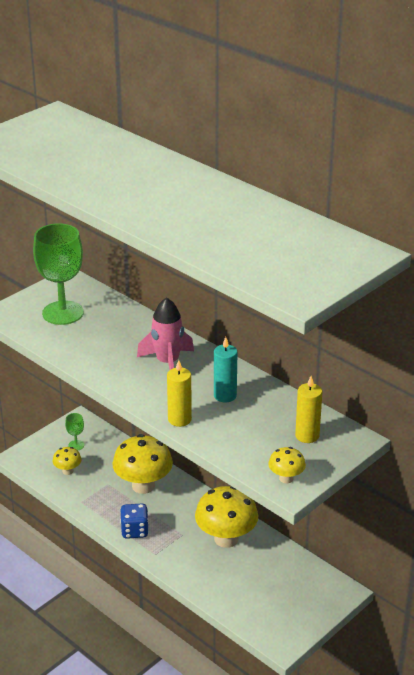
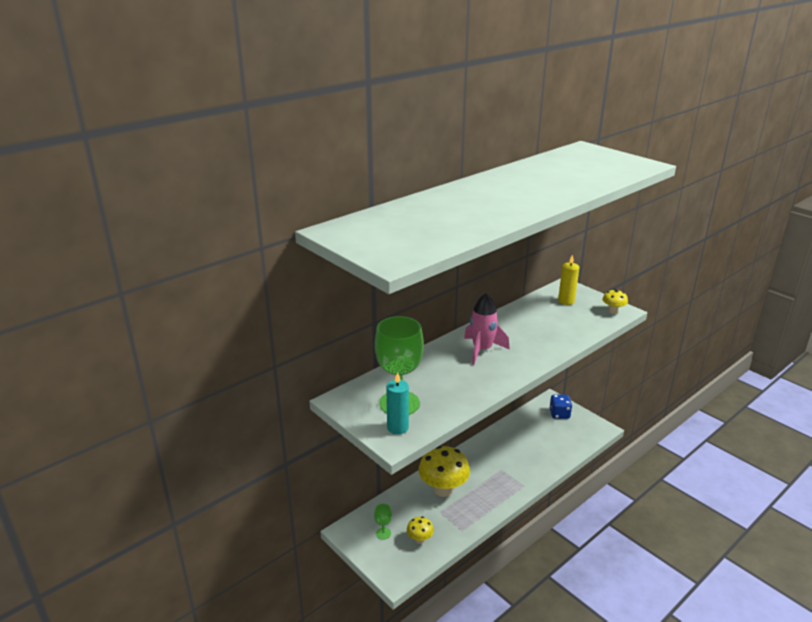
camera: 85 degrees left, 5 degrees down
(134, 531) = (498, 496): blue dice -> blue dice (559, 414)
(179, 419) = (556, 347): yellow candle -> none
(225, 395) = (524, 328): turquoise candle -> turquoise candle (397, 428)
(226, 539) = (505, 447): yellow mushroom -> none

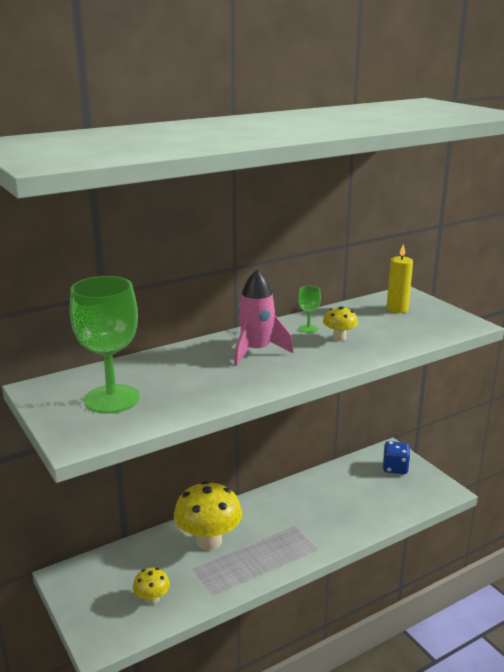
camera: 10 degrees right, 5 degrees down
(383, 533) = (108, 585): green goblet -> green goblet (308, 329)
(397, 428) = (91, 425): turquoise candle -> none
(613, 311) = (456, 324): yellow mushroom -> yellow mushroom (339, 338)

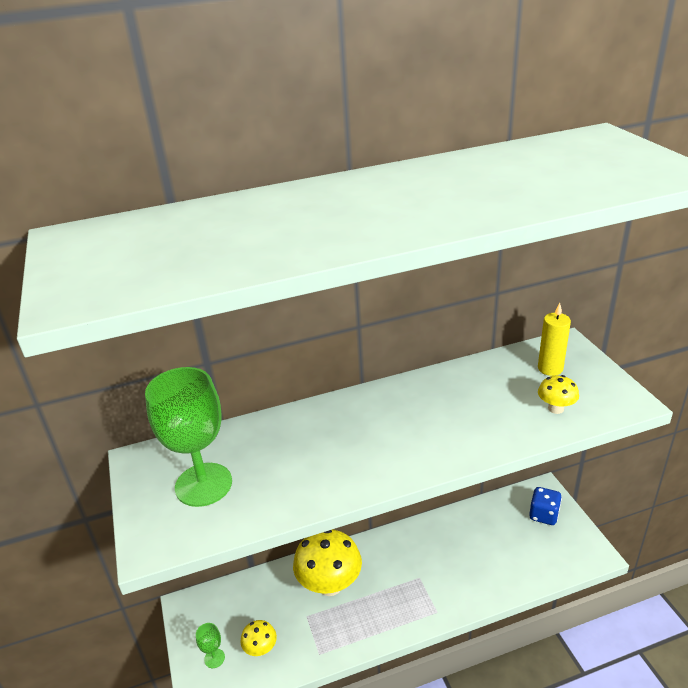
camera: 15 degrees right, 10 degrees up
(256, 351) = (372, 425): pink rocket -> none
(308, 329) = (439, 393): green goblet -> green goblet (214, 658)
(339, 338) = (469, 412): yellow mushroom -> yellow mushroom (555, 408)

